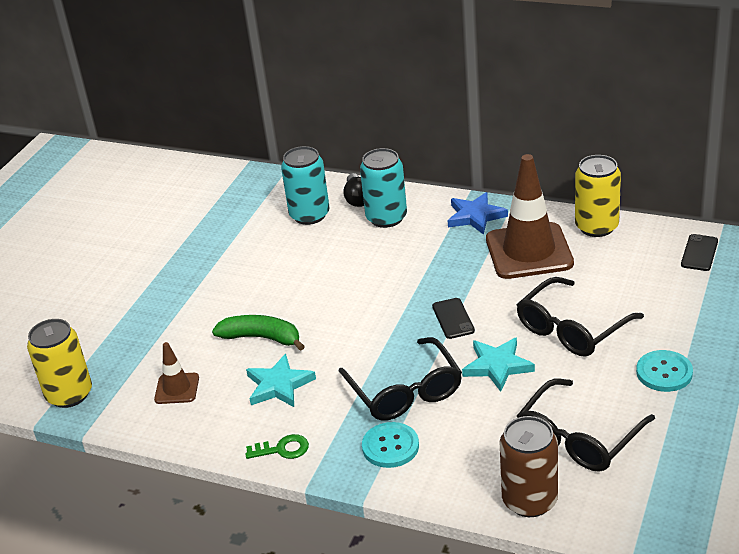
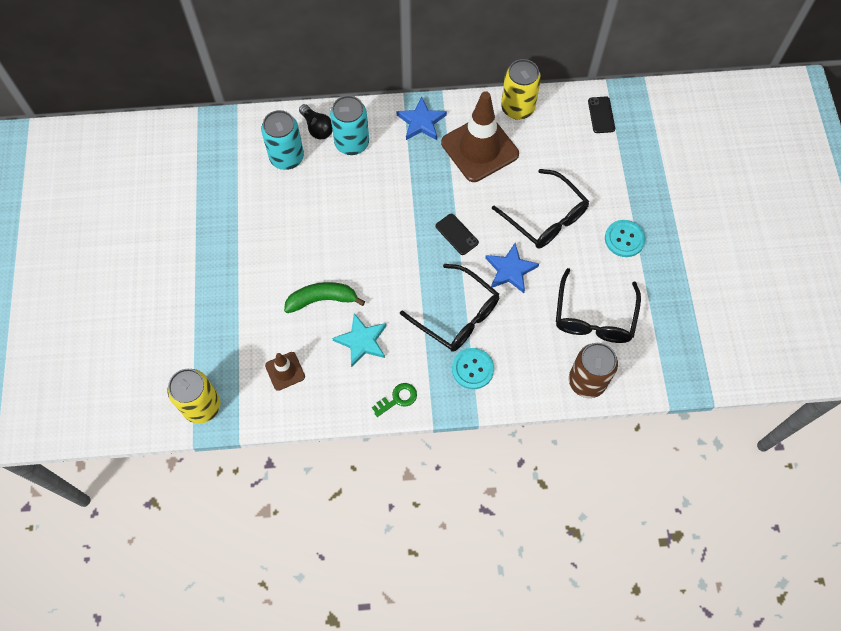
camera: 30 degrees left, 30 degrees up
(497, 366) = (510, 270): turquoise star -> blue star
(572, 328) = (545, 217): black glasses -> black glasses turned 60 degrees counterclockwise

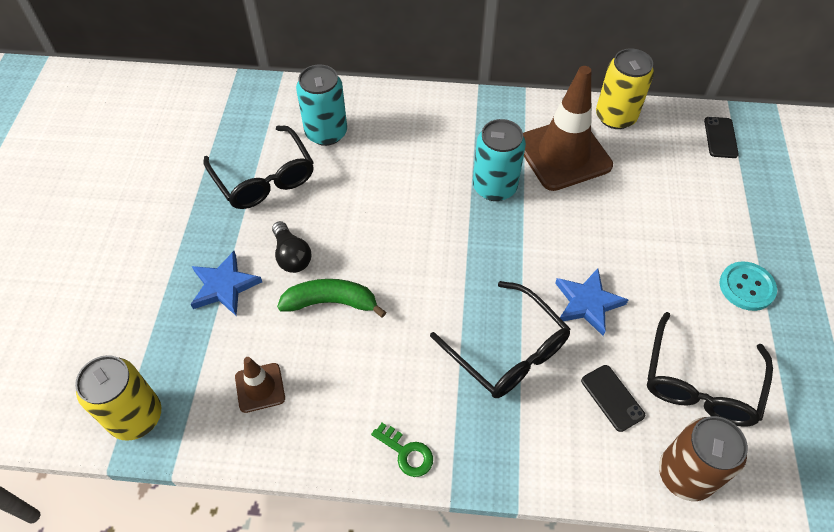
camera: 10 degrees right, 10 degrees down
(317, 128) = (369, 107): black light bulb -> black light bulb (291, 256)
(352, 143) = (407, 128): turquoise can -> turquoise can (494, 187)
(362, 341) = (372, 364): turquoise star -> none
(398, 398) = (406, 453): green key -> green key turned 60 degrees clockwise
(421, 122) = (495, 116): blue star -> blue star (224, 286)
(456, 234) = (521, 248): black phone -> black phone (612, 398)
(472, 369) = (519, 428): turquoise button -> none
(545, 217) = (640, 245): black glasses -> black glasses (264, 178)

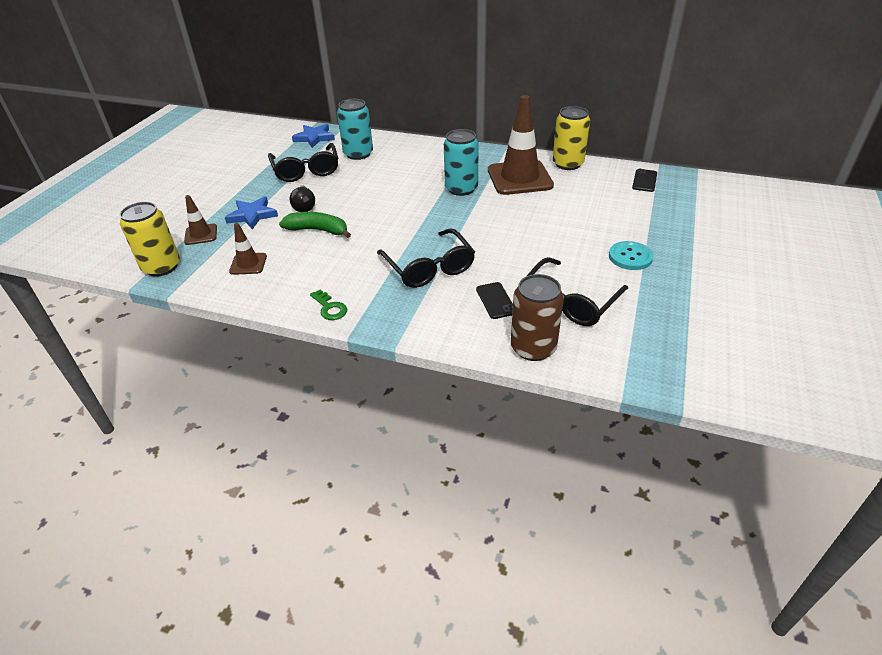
camera: 15 degrees right, 15 degrees down
(165, 339) = (201, 234): none -> brown traffic cone
(587, 303) = (501, 251): blue star -> blue star (314, 138)

